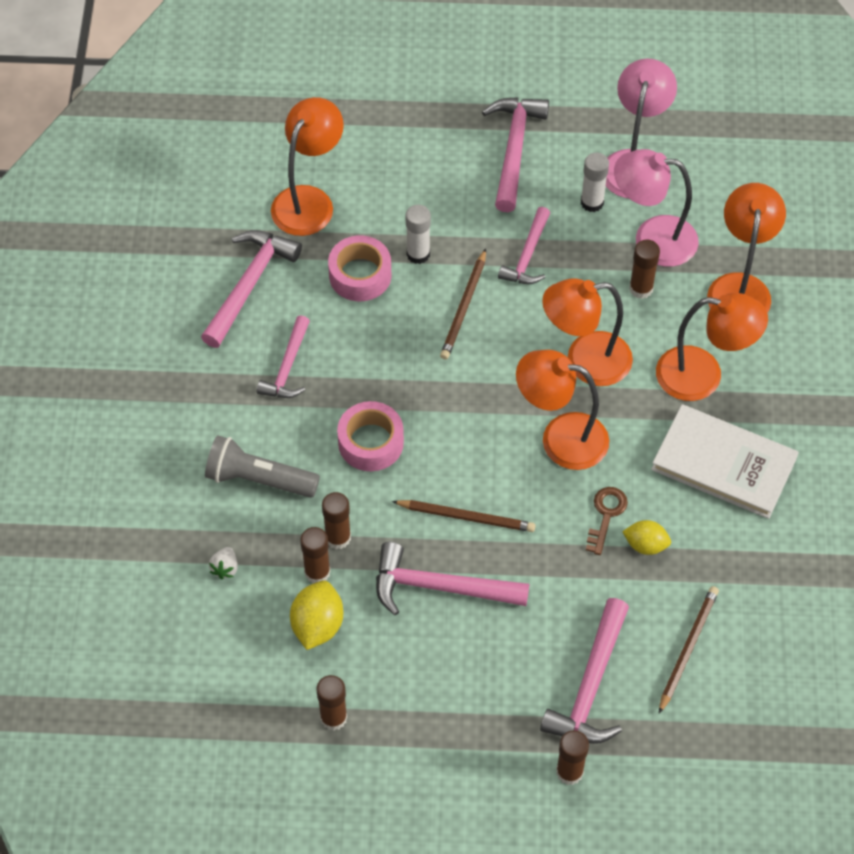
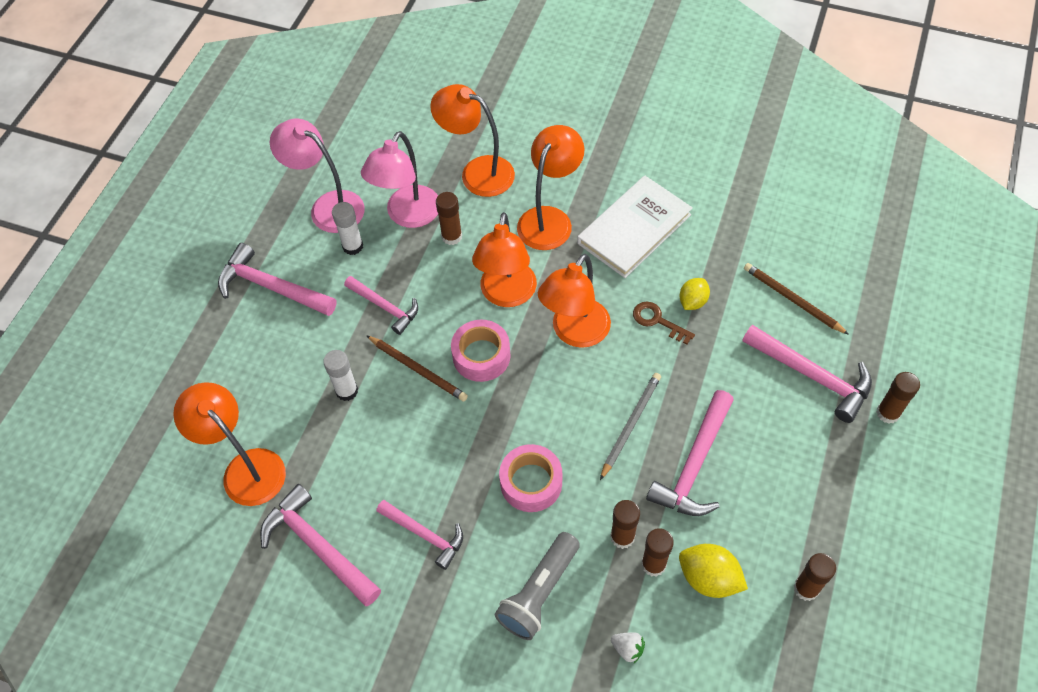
camera: 70 degrees left, 0 degrees up
(360, 275) = (349, 445): pink tape -> pink tape (481, 356)
(466, 517) = (630, 425): brown pencil -> grey pencil

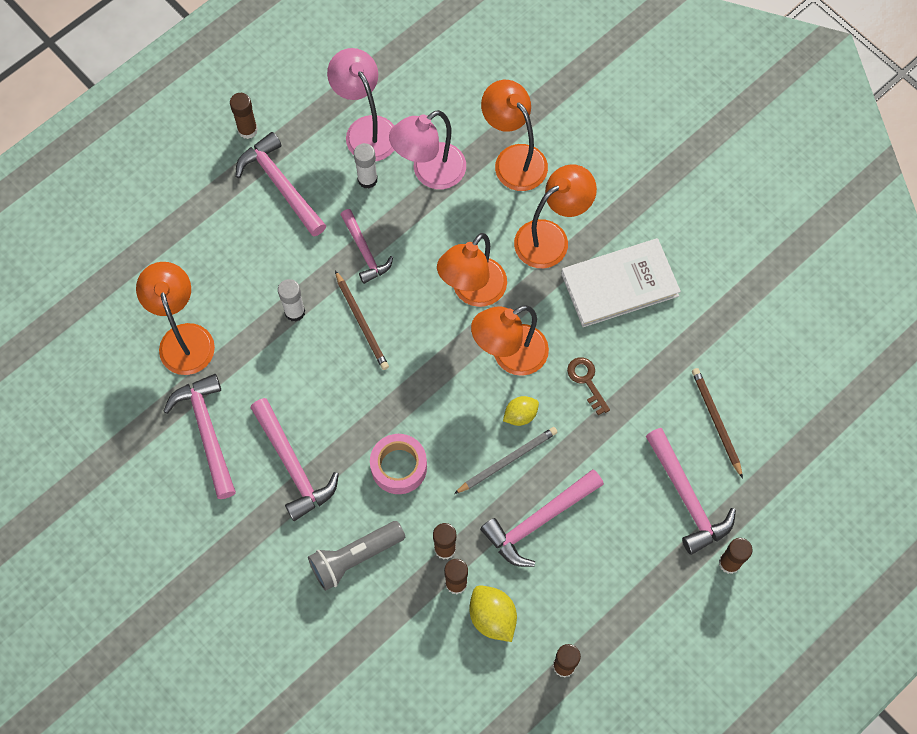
camera: 25 degrees right, 10 degrees up
(425, 535) = (293, 465): pink hammer -> pink hammer, size x1.52
(451, 236) = (456, 212): brown glue stick -> brown glue stick (247, 130)
(481, 356) = (420, 337): pink tape -> none
(628, 649) = (397, 636): white strawberry -> none
(692, 301) = (628, 379): yellow lemon -> yellow lemon (520, 415)

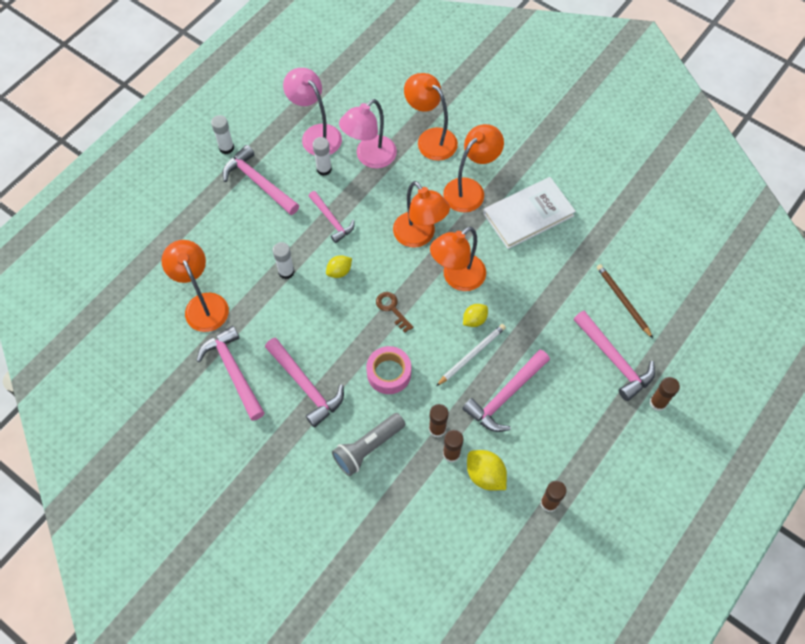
camera: 10 degrees left, 5 degrees down
(247, 130) = (226, 148): brown glue stick -> white glue stick
(362, 322) = (339, 271): brown pencil -> yellow lemon
(472, 291) = (419, 236): orange lamp -> orange lamp turned 60 degrees counterclockwise
(507, 460) = (471, 355): grey pencil -> white pencil
(586, 381) = (519, 287): brown key -> brown key (392, 309)

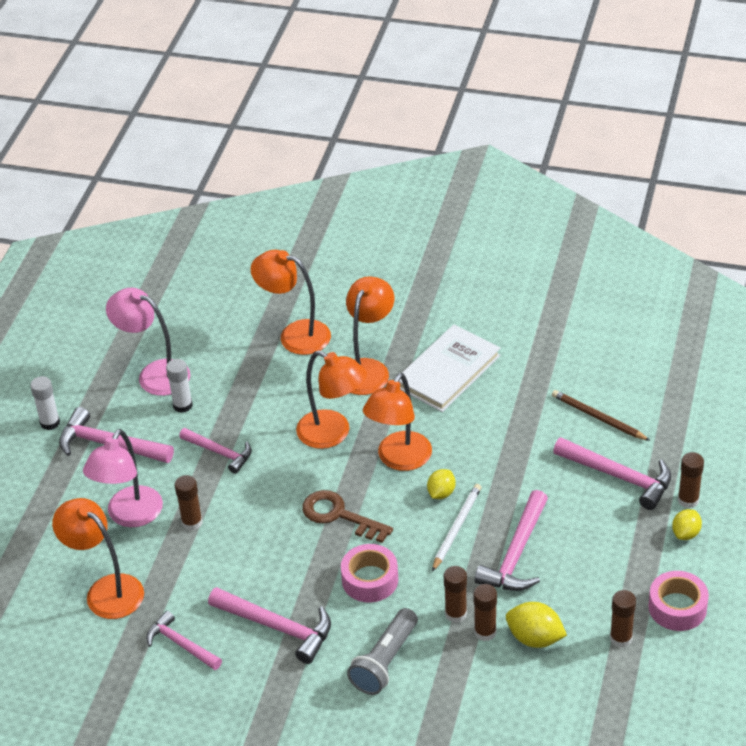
camera: 20 degrees left, 20 degrees down
(233, 371) = (181, 644): pink hammer -> pink hammer, size x0.66
(286, 272) = (192, 522): white glue stick -> brown glue stick
(339, 271) = (256, 500): yellow lemon -> yellow lemon (686, 533)
(370, 157) = (232, 376): pink lamp -> pink lamp (129, 516)
(392, 309) = (339, 516): brown key -> brown key, size x1.54
(604, 494) = (677, 607): none -> pink tape

